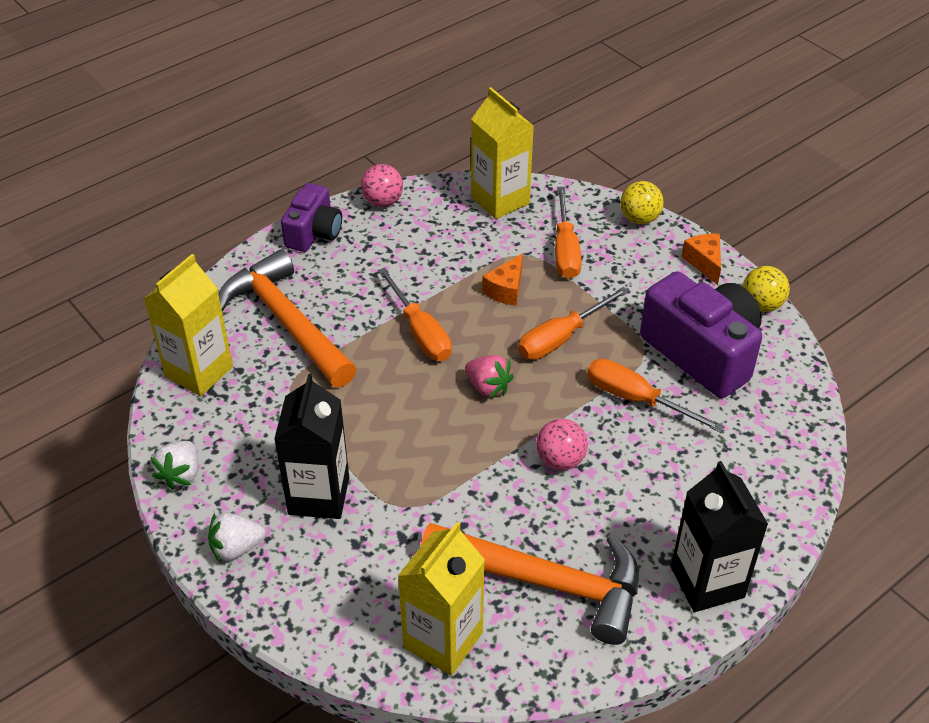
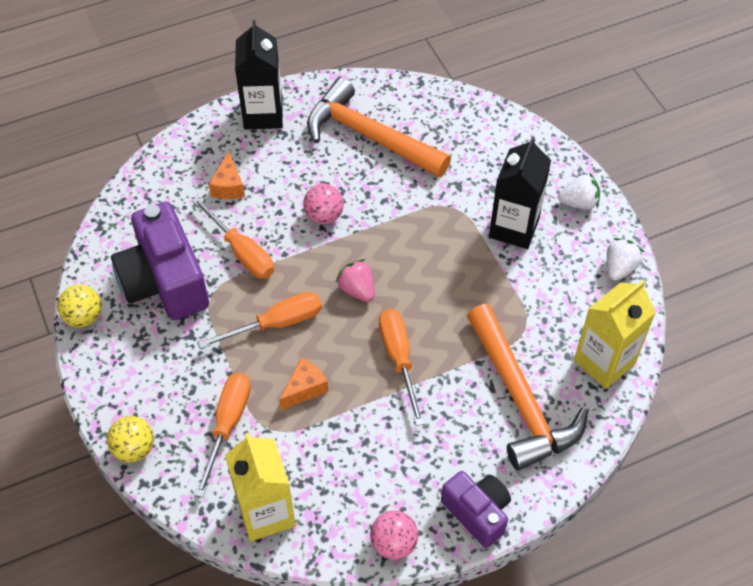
camera: 165 degrees left, 10 degrees up
(314, 233) = (477, 512): purple camera -> purple camera turned 105 degrees clockwise
(443, 640) = (447, 117): yellow carton -> none
(704, 262) = (104, 376): orange cheese -> orange cheese (228, 186)

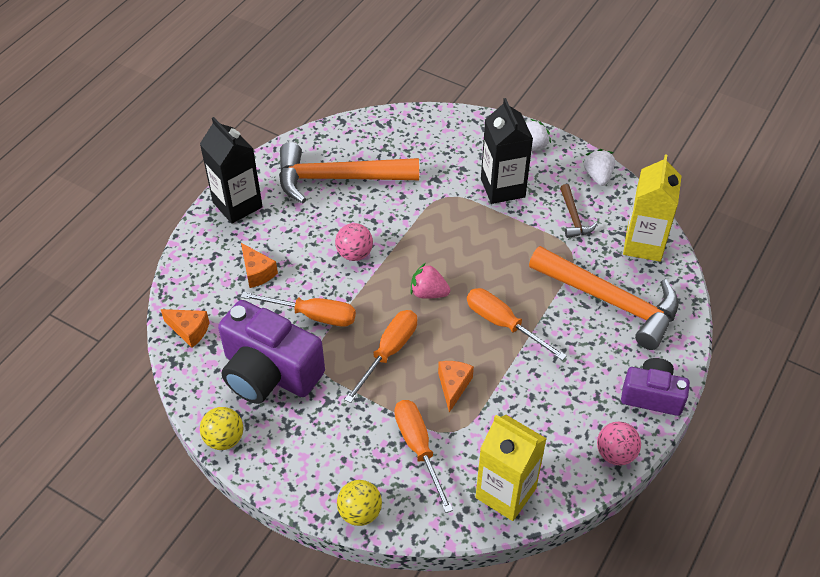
camera: 35 degrees left, 5 degrees down
(133, 206) = (189, 330): none -> orange cheese
(557, 296) = (573, 218): none -> brown hammer

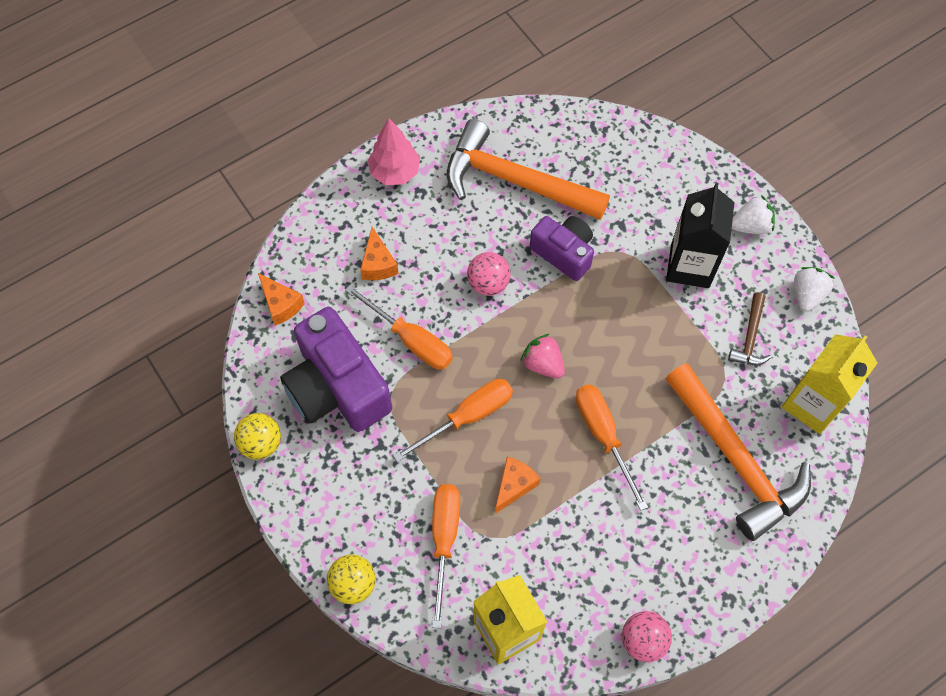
camera: 25 degrees right, 15 degrees up
(237, 205) = (395, 172): black carton -> pink tree
(652, 396) = (719, 592): purple camera -> purple camera (563, 253)

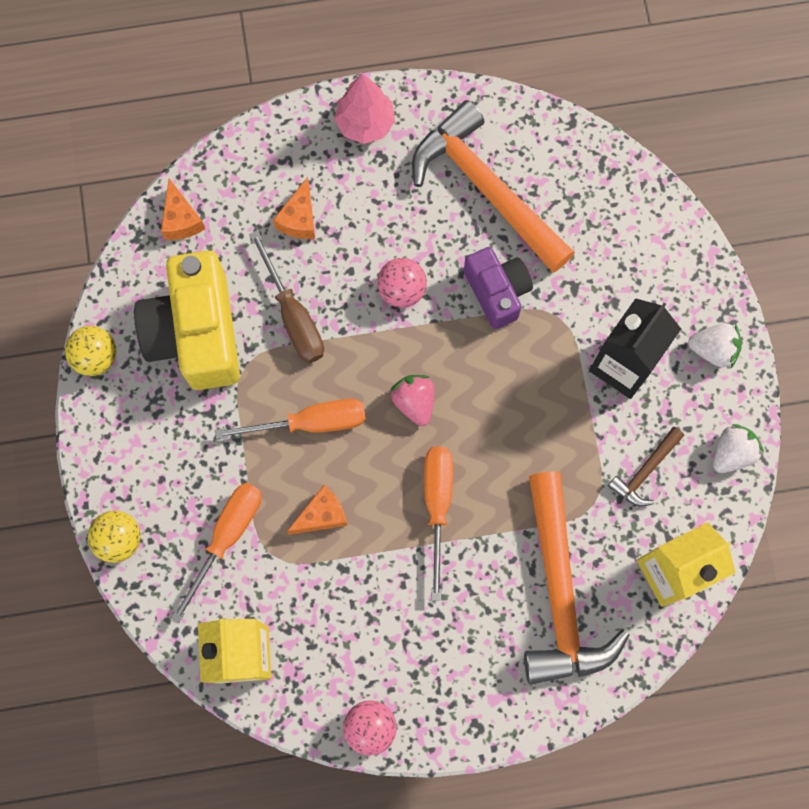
camera: 25 degrees right, 10 degrees up
(337, 387) = (196, 333): purple camera -> yellow camera
(411, 339) = (293, 316): orange screwdriver -> brown screwdriver

